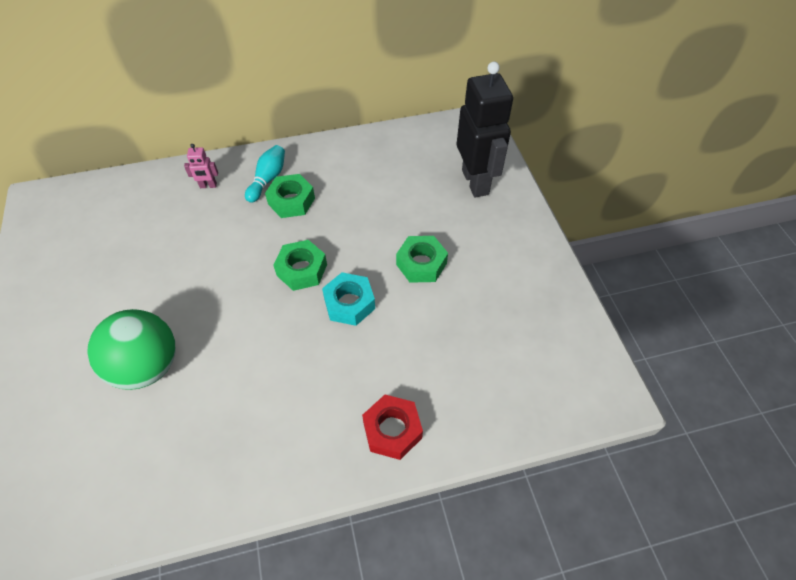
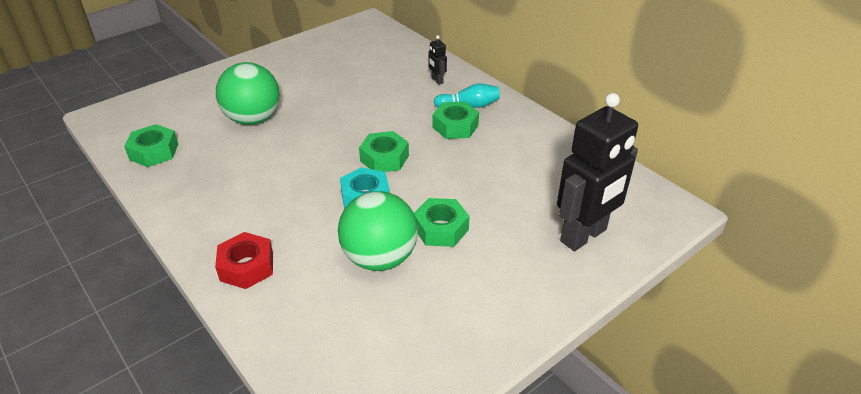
camera: 65 degrees right, 15 degrees down
(132, 492) = (154, 152): none -> green nut
(208, 186) = (437, 81): pink robot -> black robot
(434, 319) = (379, 258): none -> green ball

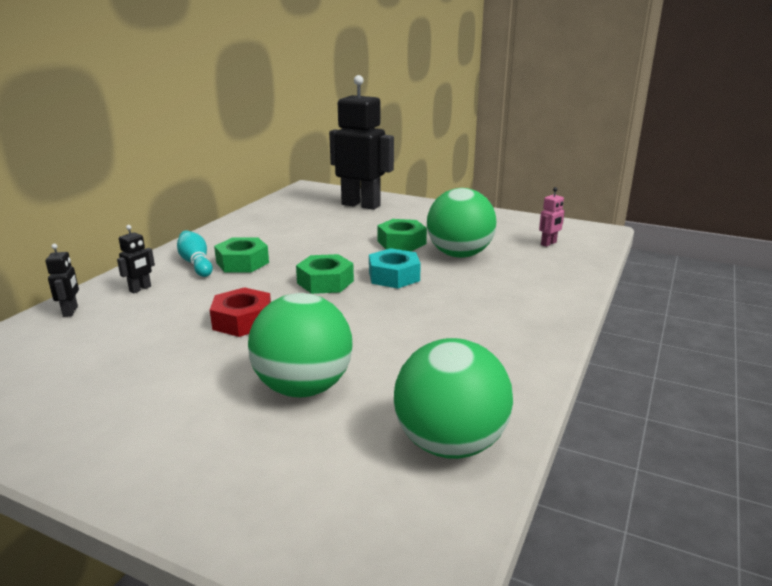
camera: 115 degrees left, 15 degrees down
(154, 152) = (450, 444): green nut -> green ball
(246, 267) = (539, 300): red nut -> red nut (242, 321)
(354, 352) = (548, 244): none -> pink robot
(421, 57) = (71, 311): none -> black robot

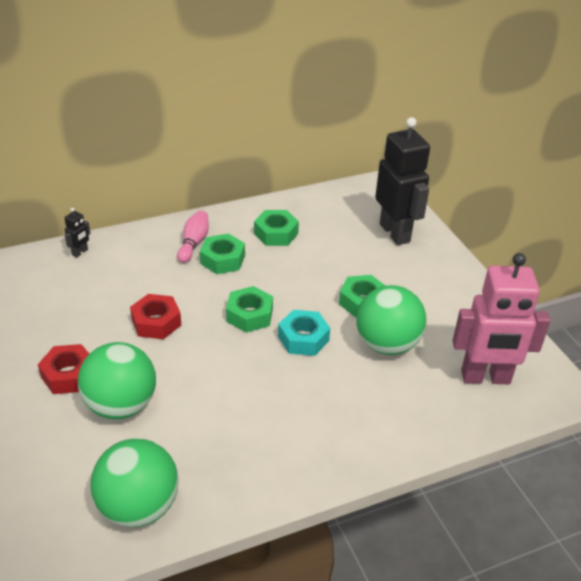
camera: 40 degrees right, 15 degrees up
(140, 289) = (135, 252): black robot -> none
(196, 263) = (194, 243): turquoise bowling pin -> pink bowling pin
(204, 396) = (69, 375): none -> red nut
(266, 234) = (276, 233): none -> green nut
(548, 244) = (485, 378): pink robot -> pink robot, size x2.49

